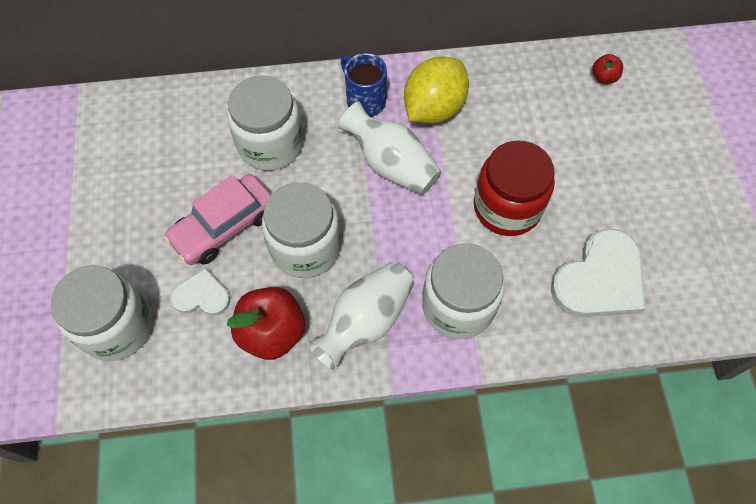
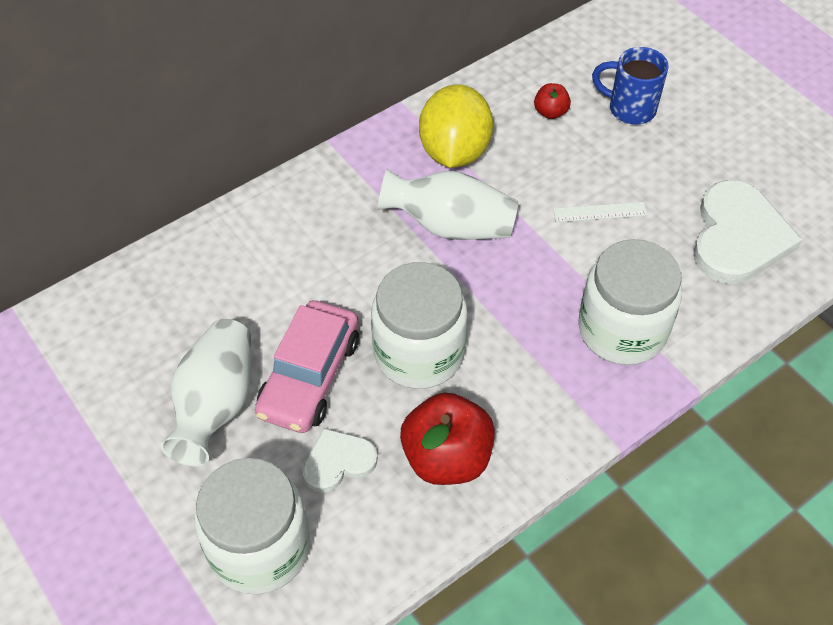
camera: 30 degrees left, 10 degrees down
(270, 144) = (300, 266): white jar -> none
(364, 100) = (374, 176): blue mug -> blue mug (629, 109)
(365, 321) = (539, 394): white vase -> white vase (216, 405)
(507, 207) = (600, 212): red jar -> white ruler
(604, 77) = (602, 50): red apple -> red apple (550, 112)

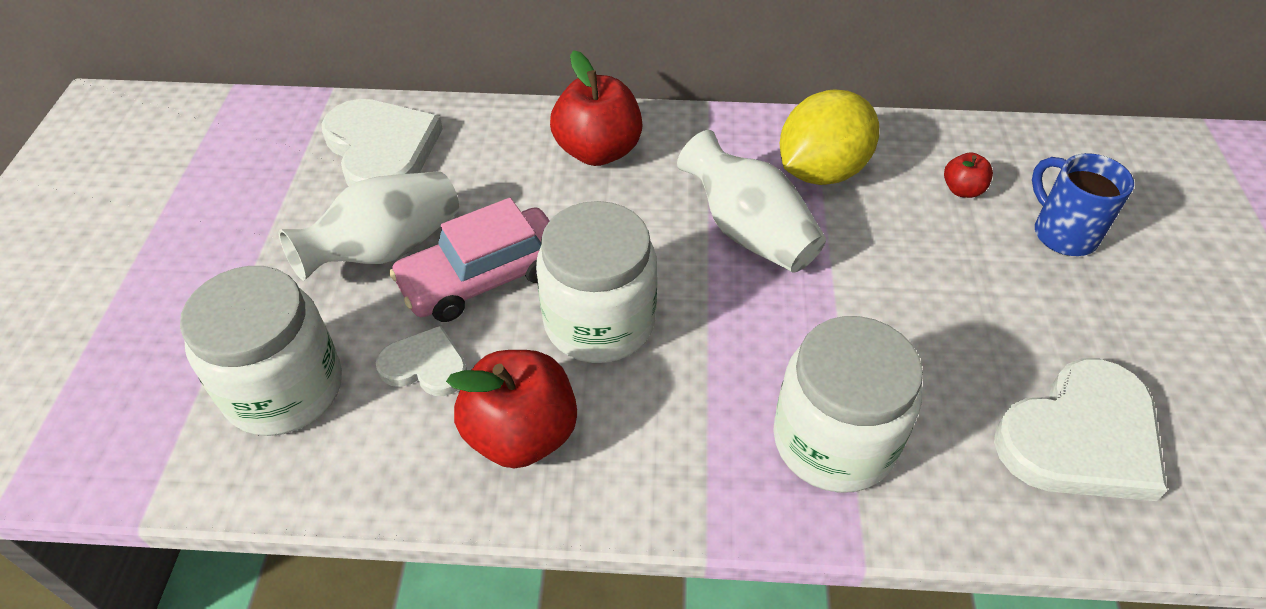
camera: 40 degrees right, 5 degrees down
(119, 332) = (381, 149): none -> white heart
(289, 230) = (598, 151): none -> red apple
(600, 212) = (925, 311): white ruler -> none

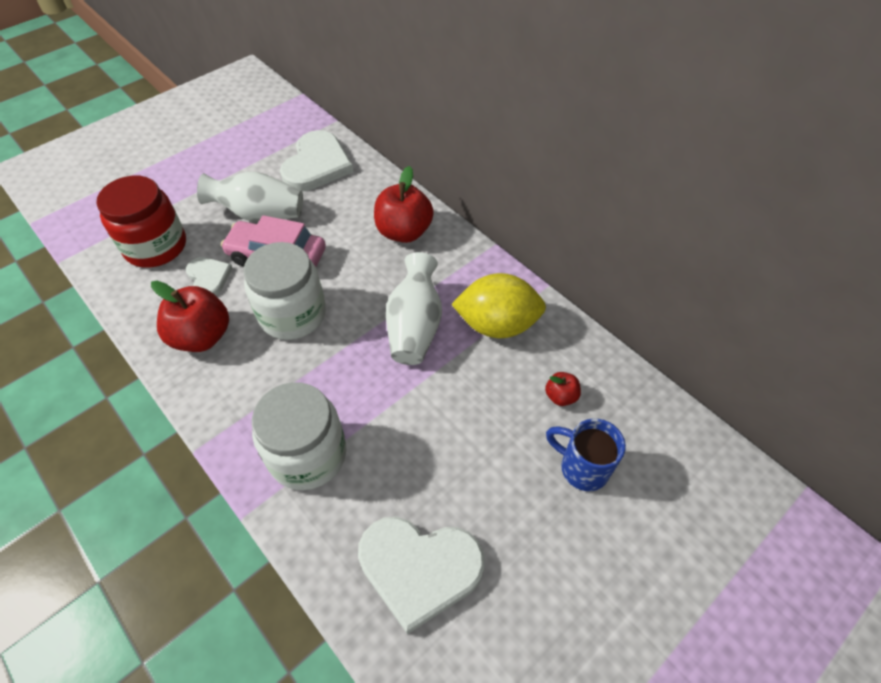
camera: 45 degrees right, 5 degrees up
(284, 389) = (156, 246): white jar -> red jar
(1062, 233) = (582, 467): blue mug -> blue mug turned 75 degrees counterclockwise

